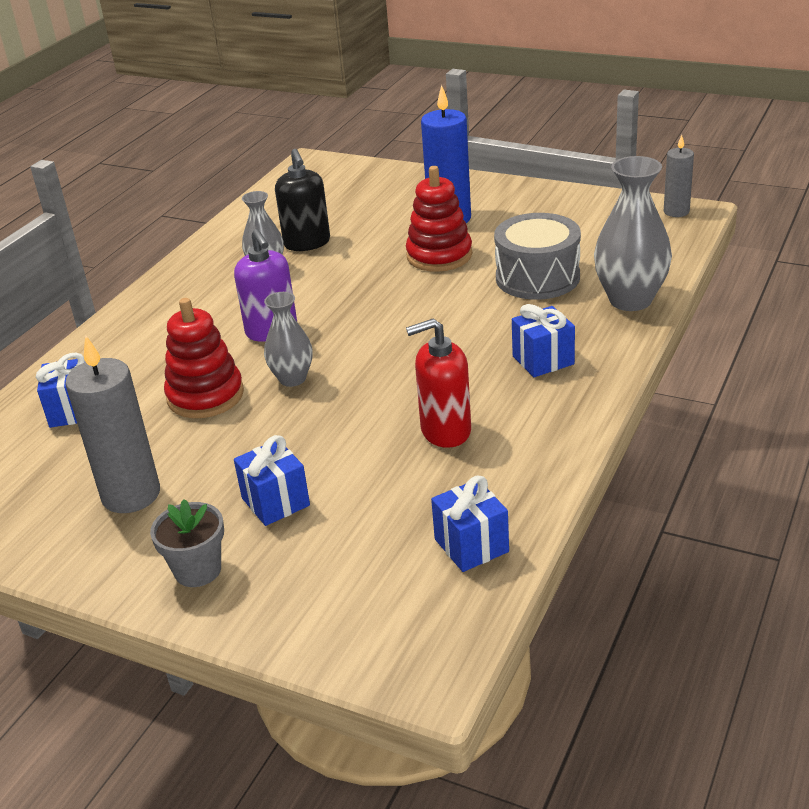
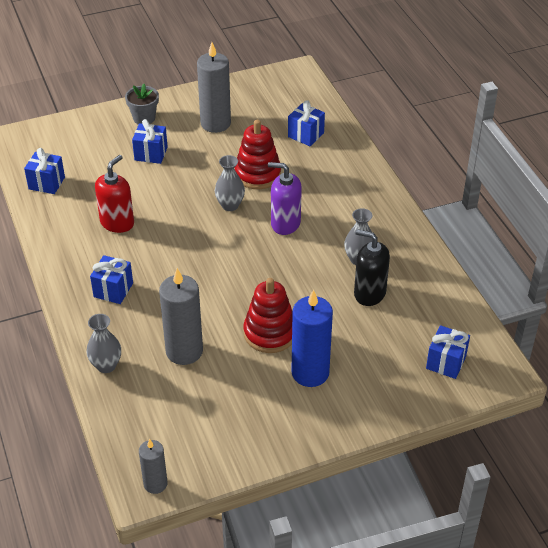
camera: 130 degrees right, 10 degrees up
(337, 182) = (446, 362): none -> blue gift
(537, 277) = (184, 351): grey drum -> grey candle
(630, 300) = (106, 365): grey vase -> grey vase, size x0.60

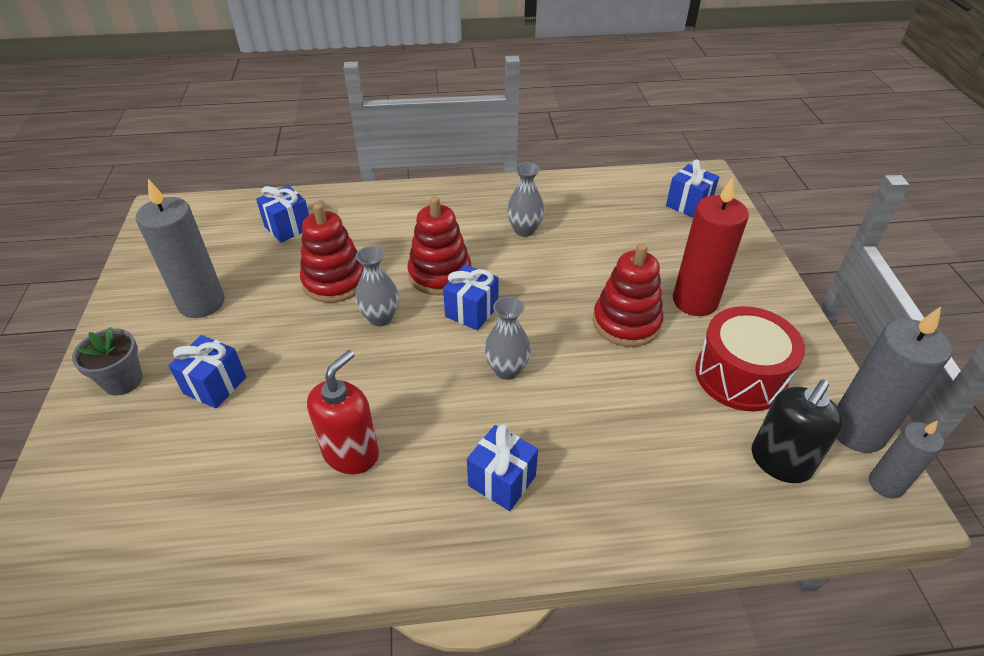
camera: 75 degrees left, 0 degrees up
(46, 183) = (189, 549): blue gift -> blue gift (471, 311)
(106, 365) = (662, 514): grey vase -> grey vase (507, 370)
(117, 223) = (351, 453): red soap dispenser -> red soap dispenser turned 75 degrees clockwise
(184, 351) = (645, 412): grey candle -> grey candle (857, 431)
(235, 403) = (740, 375): none -> red drum
(285, 223) = (440, 274): purple soap dispenser -> red stacking toy
(310, 373) = (695, 301): blue candle -> red candle
(369, 293) = (580, 233): black soap dispenser -> black soap dispenser (780, 462)

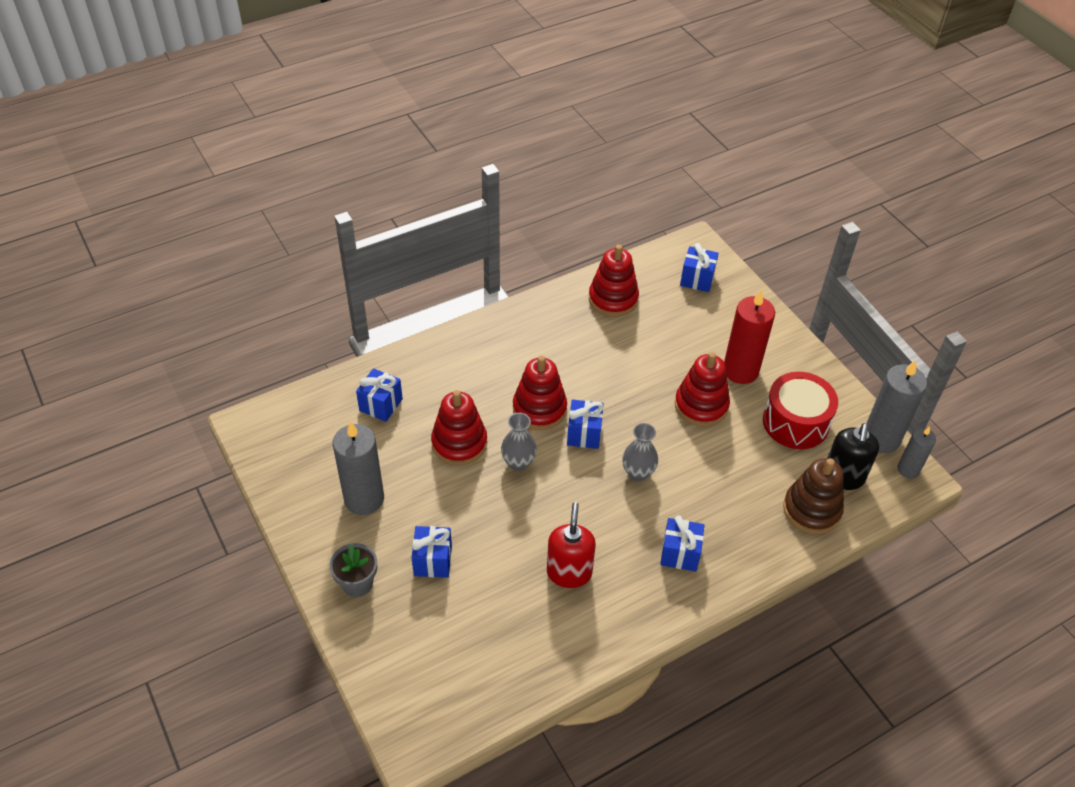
camera: 25 degrees left, 5 degrees up
(524, 230) = (581, 345): grey vase -> none
(584, 200) = (613, 299): none -> red stacking toy
(714, 488) = (811, 510): none -> brown stacking toy

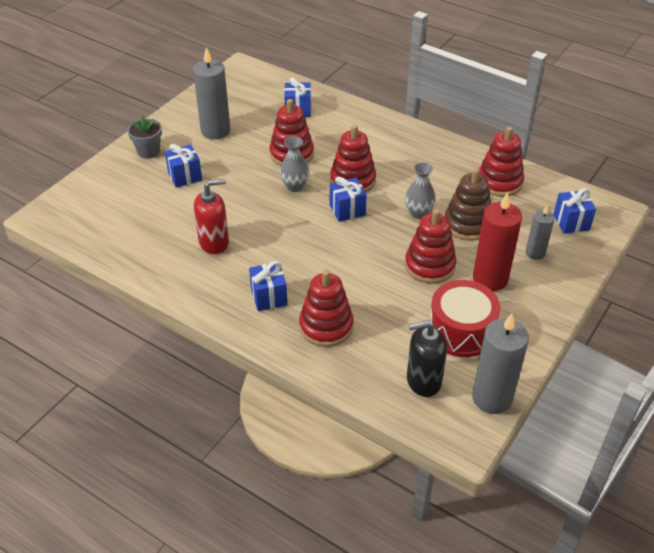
camera: 65 degrees right, 5 degrees down
(638, 473) = (331, 250): grey vase -> grey vase (418, 213)
(744, 522) = (326, 326): none -> red stacking toy
(811, 510) = (370, 368): brown stacking toy -> brown stacking toy (467, 224)
(908, 469) = (469, 429): grey candle -> grey candle (535, 253)

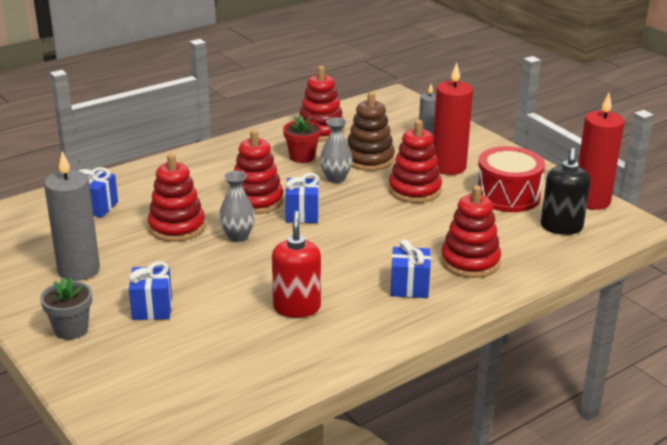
camera: 70 degrees left, 15 degrees down
(443, 184) = (302, 157): none -> red flower pot
(492, 398) = (591, 201): grey candle -> red candle
(571, 222) = (398, 116): blue gift -> none

